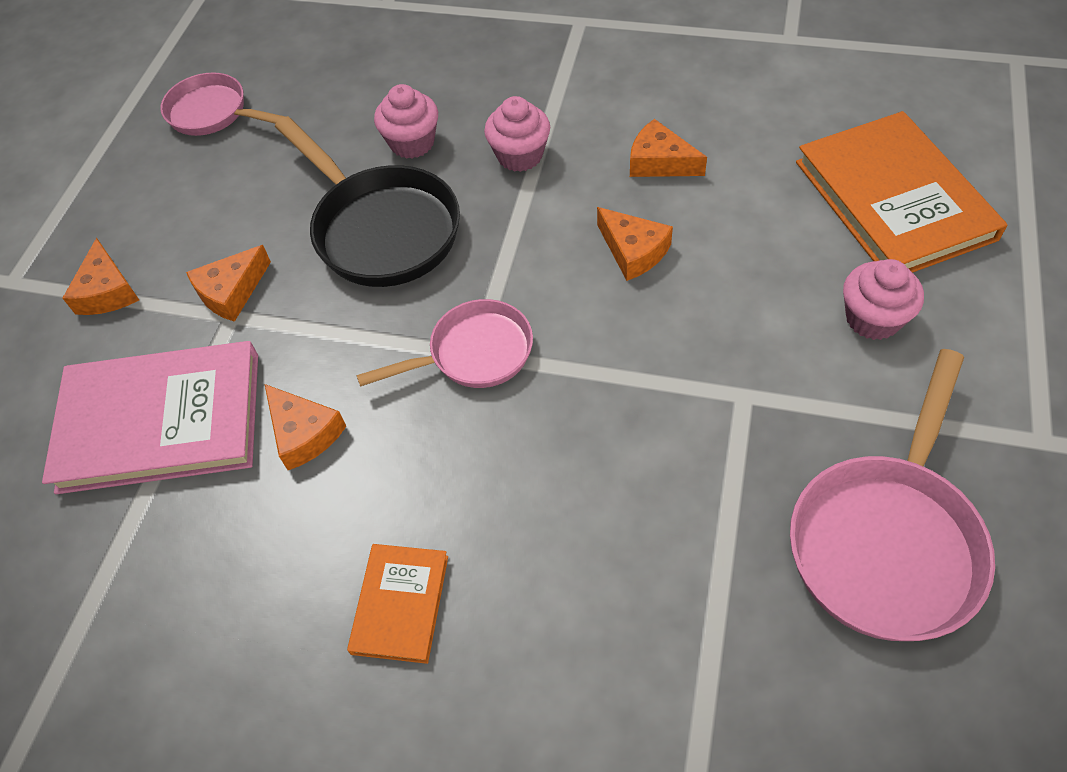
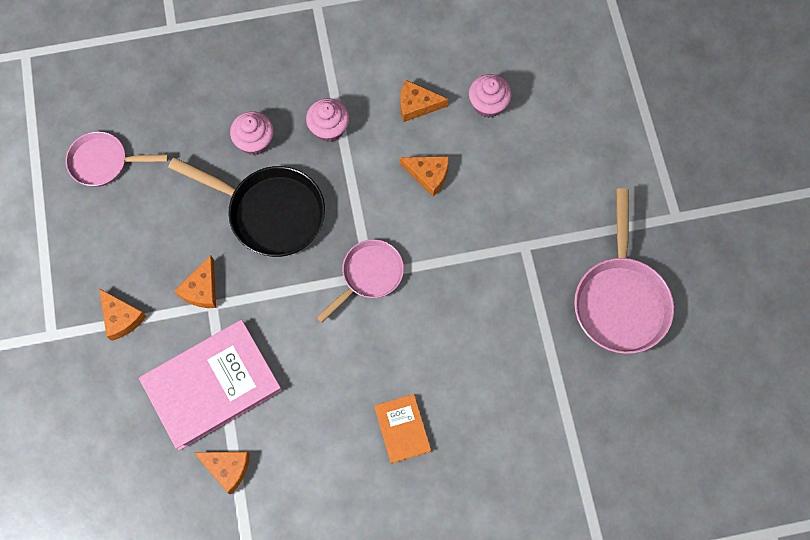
camera: 30 degrees left, 15 degrees up
(304, 433) = (299, 359): orange cheese -> orange cheese (227, 468)
(872, 318) = (574, 173): pink cupcake -> pink cupcake (488, 104)
(893, 200) = (560, 88): orange book -> none

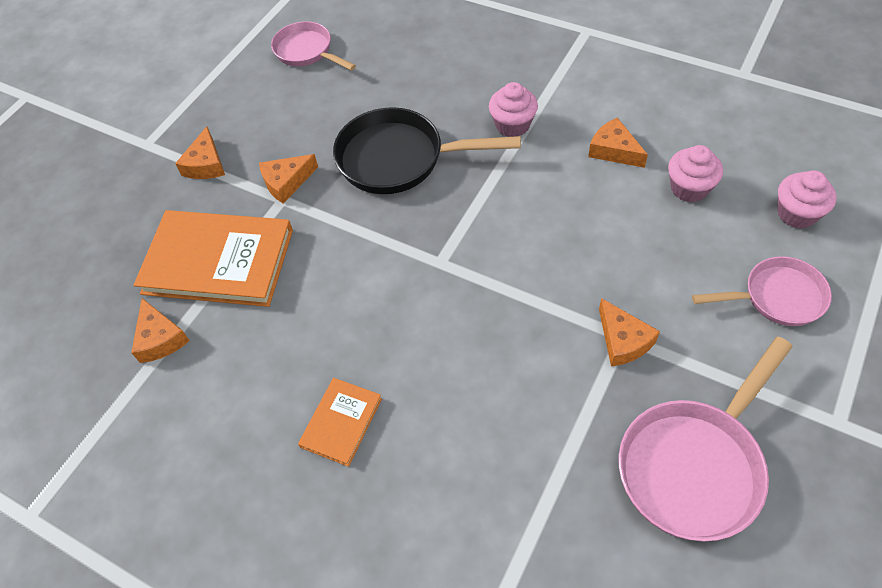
camera: 45 degrees right, 15 degrees down
(212, 385) = (218, 261): pink book -> orange book
(255, 141) = (438, 100): pink cupcake -> pink cupcake (796, 213)
(270, 212) = (399, 159): black pan -> black pan turned 120 degrees clockwise
(369, 275) = (438, 262): pink pan -> pink pan (777, 297)
(428, 175) = (574, 213): orange cheese -> orange cheese (623, 340)

